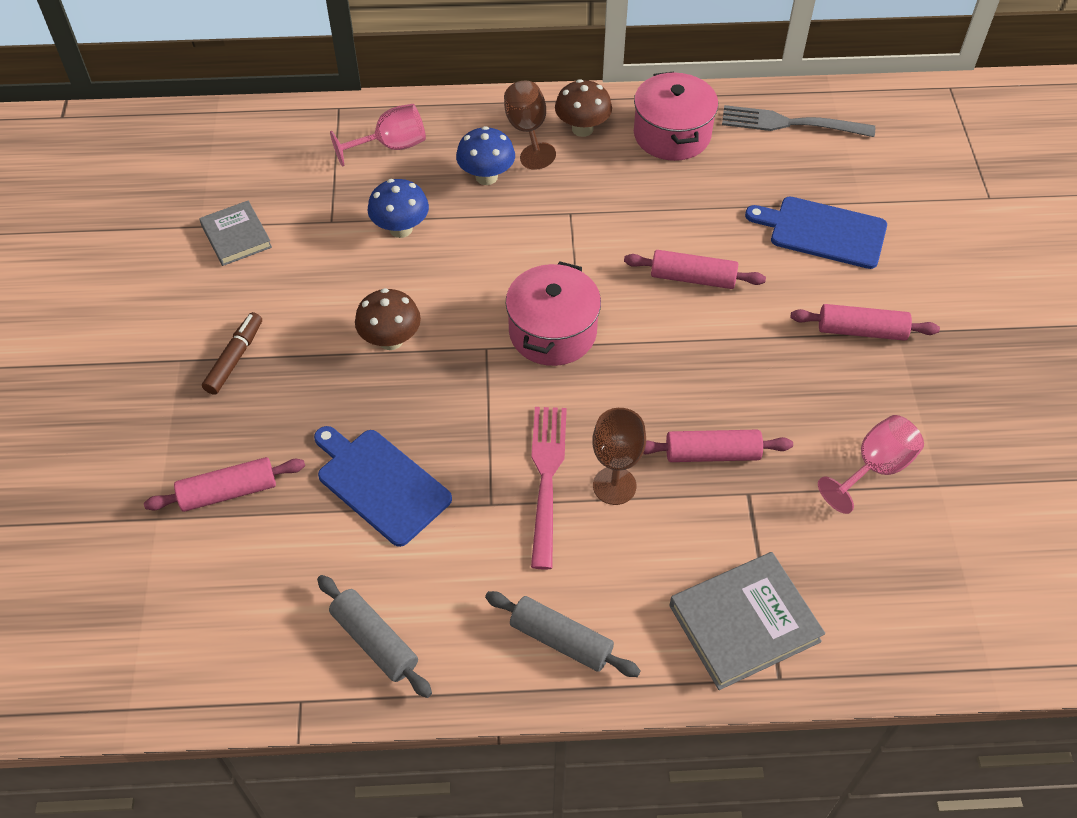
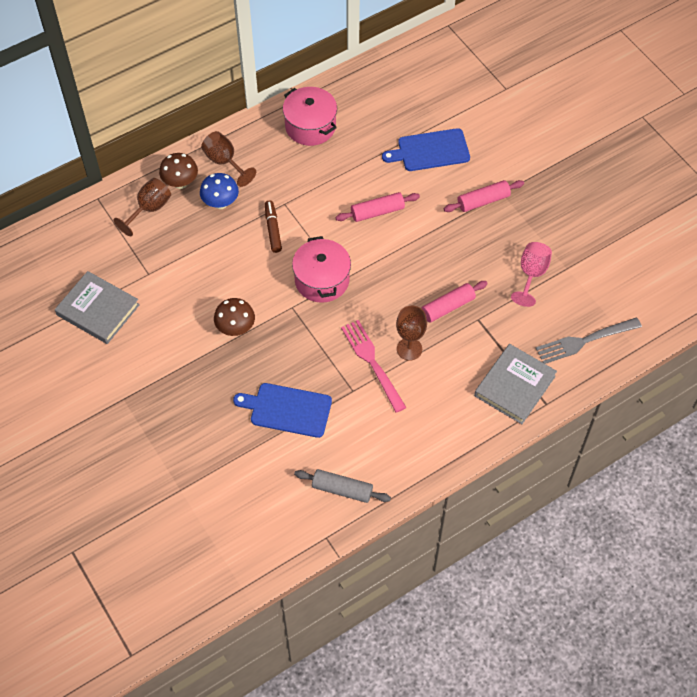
camera: 30 degrees left, 5 degrees up
(228, 492) = (209, 456): pink rolling pin -> none
(235, 358) = (154, 382): brown marker -> brown marker (273, 229)
(236, 236) = (98, 310): grey book -> grey book, size x1.54
(391, 146) = (149, 209): pink goblet -> brown goblet
(401, 229) = (193, 259): blue mushroom -> none
(561, 640) = (433, 440): grey rolling pin -> none
(582, 129) = (256, 146): brown mushroom -> brown mushroom (180, 183)
(790, 123) = (373, 89): grey fork -> grey fork (584, 341)

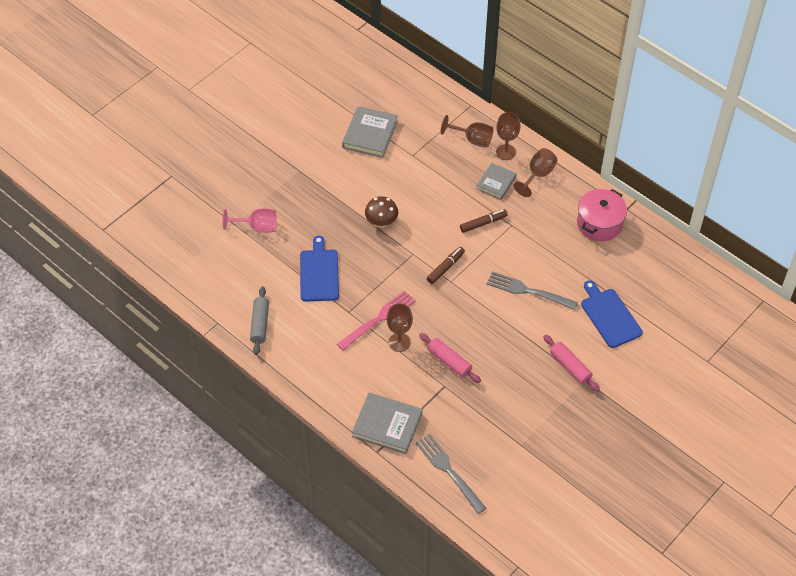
camera: 75 degrees right, 5 degrees down
(180, 183) = (506, 152): brown mushroom -> brown goblet
(220, 203) = (496, 183): blue mushroom -> grey book
(322, 280) = (445, 268): pink pot -> brown marker
(377, 212) = (528, 291): pink rolling pin -> grey fork
(531, 275) = (504, 418): pink goblet -> pink goblet (257, 227)

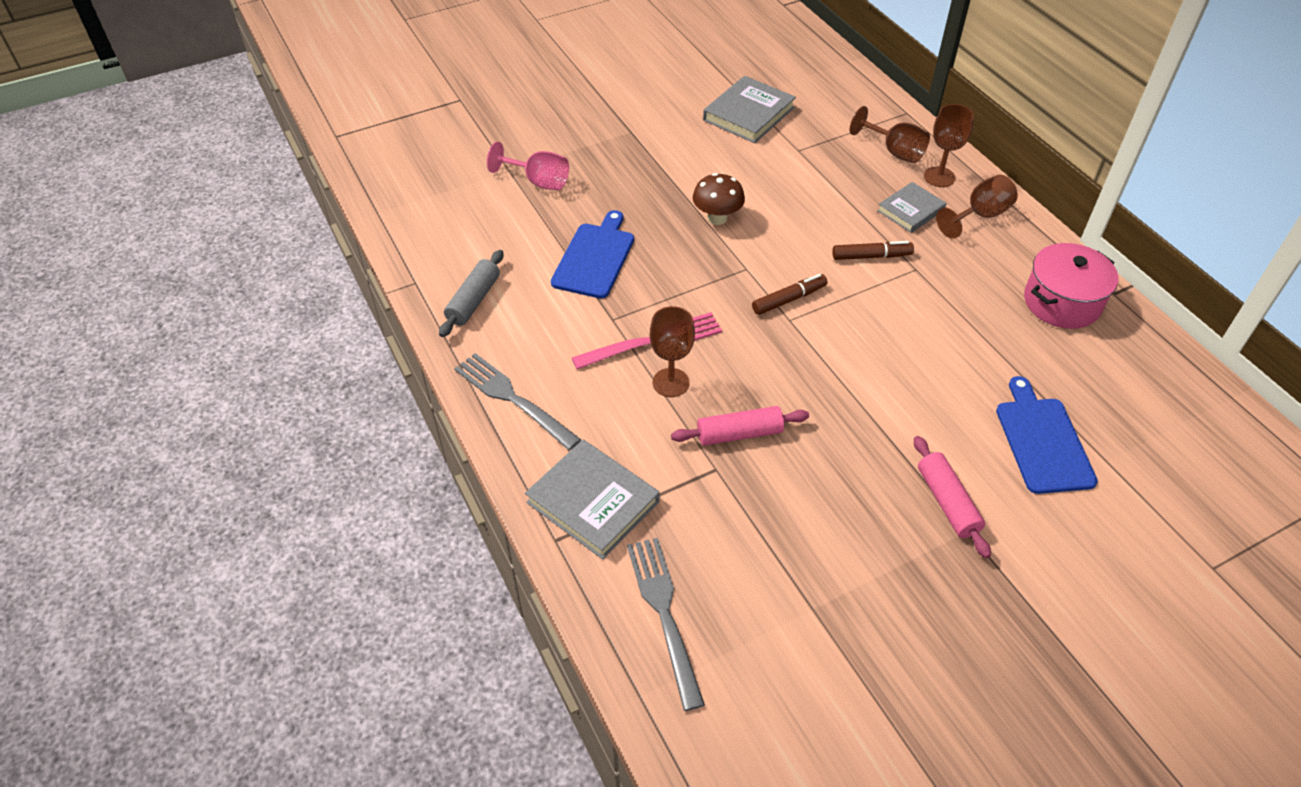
camera: 20 degrees right, 5 degrees down
(449, 361) = (739, 434): pink rolling pin -> pink rolling pin turned 75 degrees counterclockwise
(528, 291) = (911, 366): grey fork -> grey fork (513, 399)

